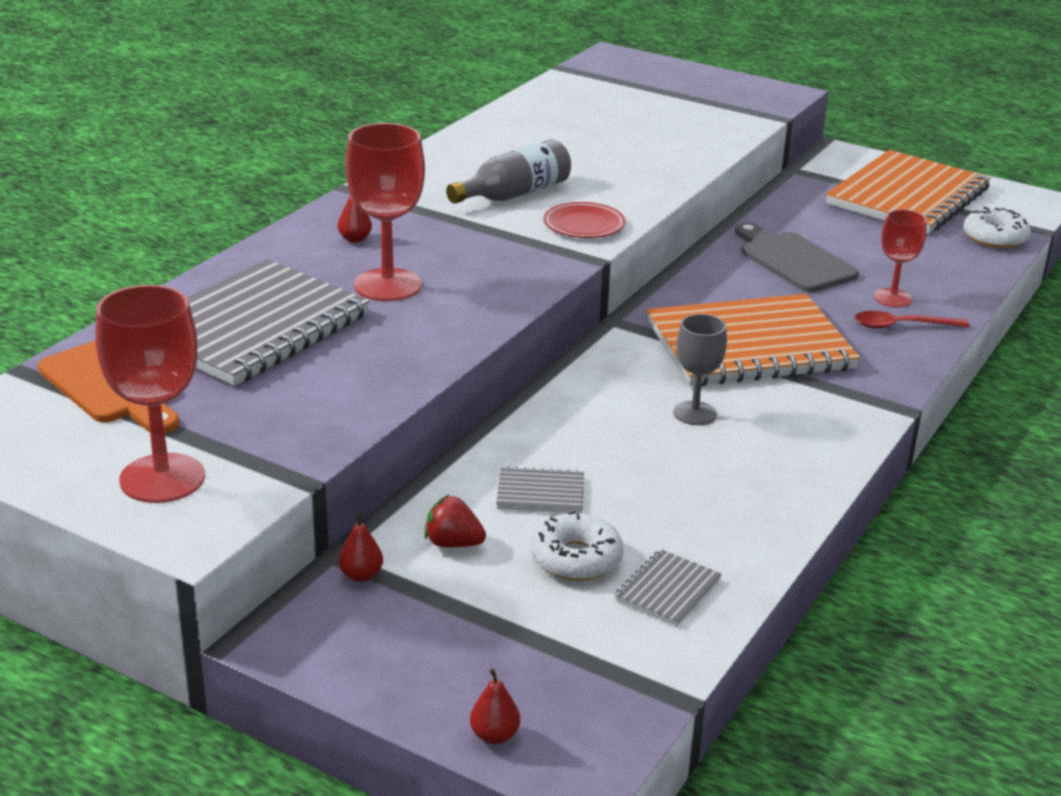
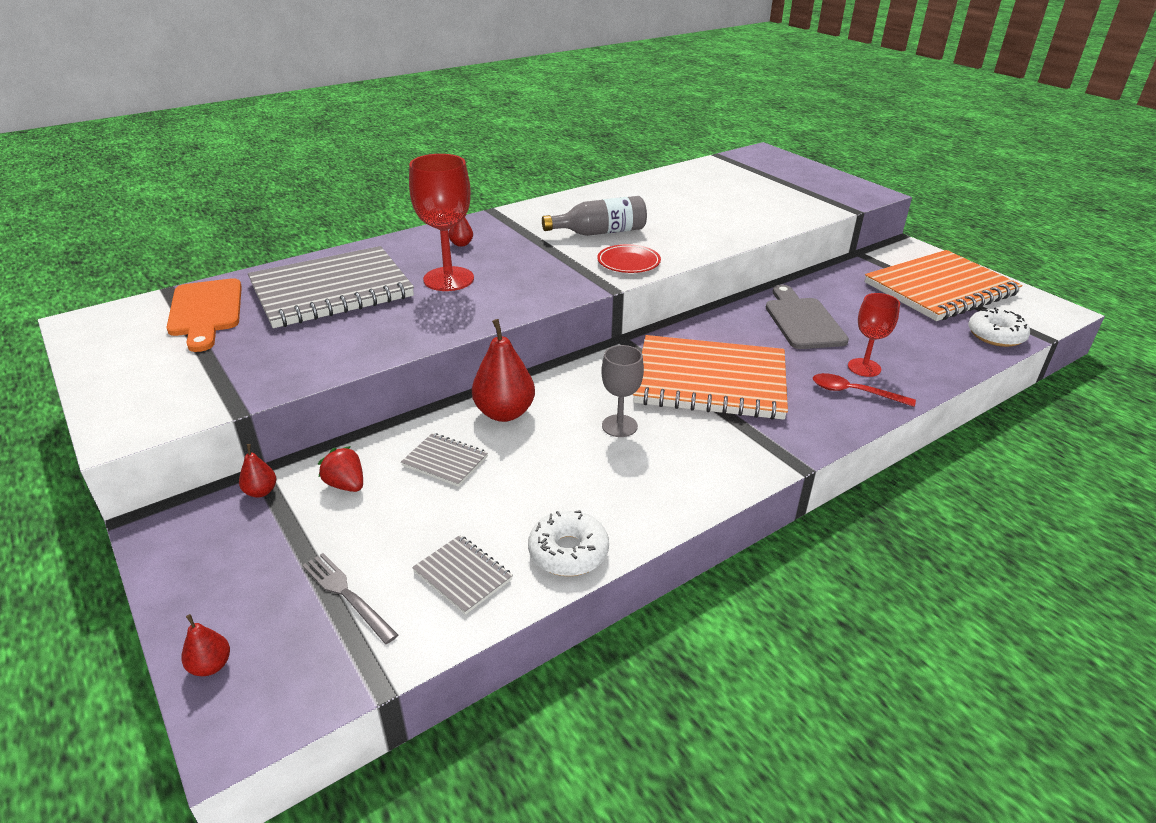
camera: 25 degrees right, 5 degrees up
(162, 478) = (156, 384): red goblet -> none
(557, 429) = (504, 413): none -> red pear
(567, 639) = (347, 595): none -> grey fork
(576, 559) = (419, 524): white donut -> white donut (568, 552)
(667, 590) = (463, 575): grey notebook -> grey notebook turned 75 degrees clockwise

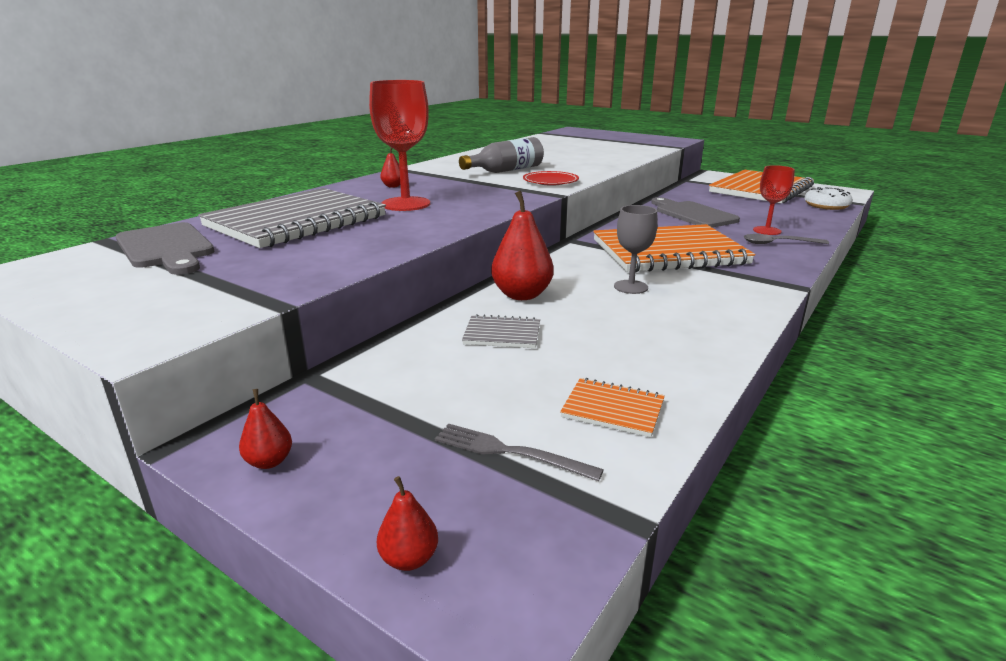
camera: 20 degrees left, 10 degrees down
(206, 311) = (166, 248): orange cutting board -> grey cutting board
(261, 492) = (326, 391): red pear -> red pear (269, 461)
(346, 485) = (418, 368): red strawberry -> none
(463, 575) = (613, 409): grey notebook -> orange notebook
(568, 552) = (688, 372): white donut -> none
(854, 392) = (778, 243): red spoon -> grey spoon

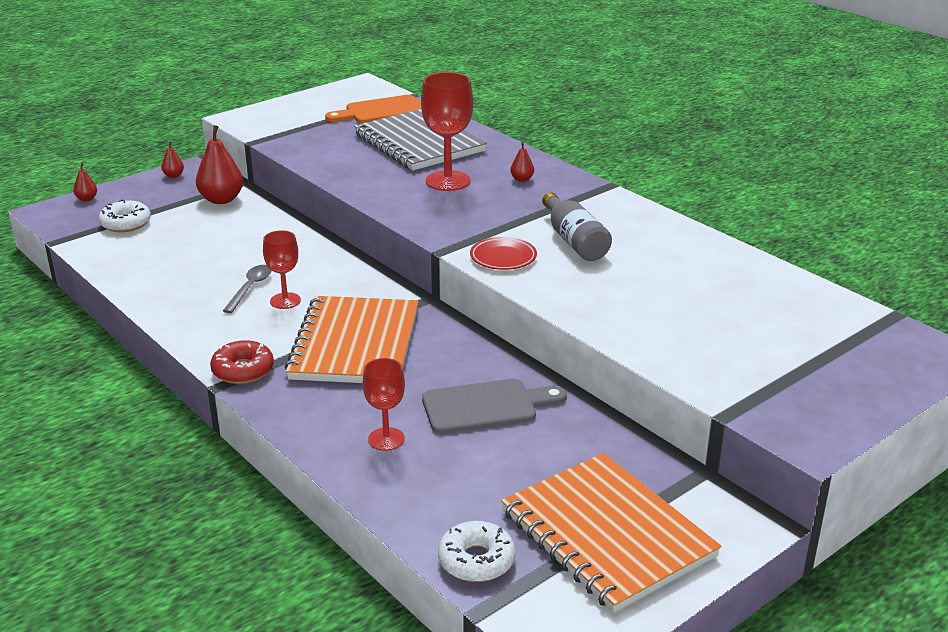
camera: 105 degrees right, 5 degrees up
(166, 248) = (381, 111): grey cutting board -> orange cutting board
(502, 334) = (246, 237): grey notebook -> none
(510, 452) = (126, 223): grey fork -> white donut
(522, 295) = (305, 253): red pear -> red pear (221, 199)
(613, 409) = (131, 254): orange notebook -> none
(630, 287) = (285, 301): grey goblet -> red goblet
(764, 282) = (243, 370): none -> red donut
(778, 243) = (336, 427): grey spoon -> grey spoon (250, 288)

